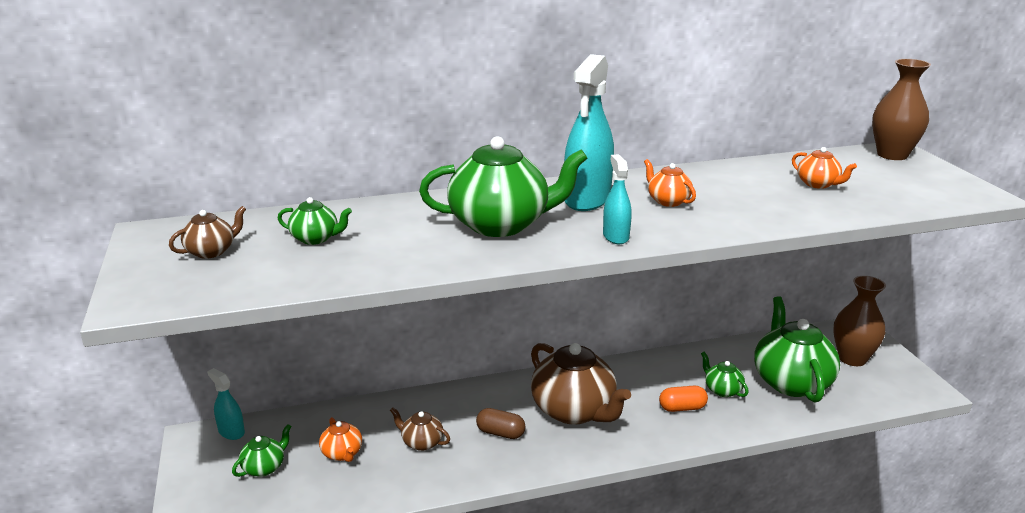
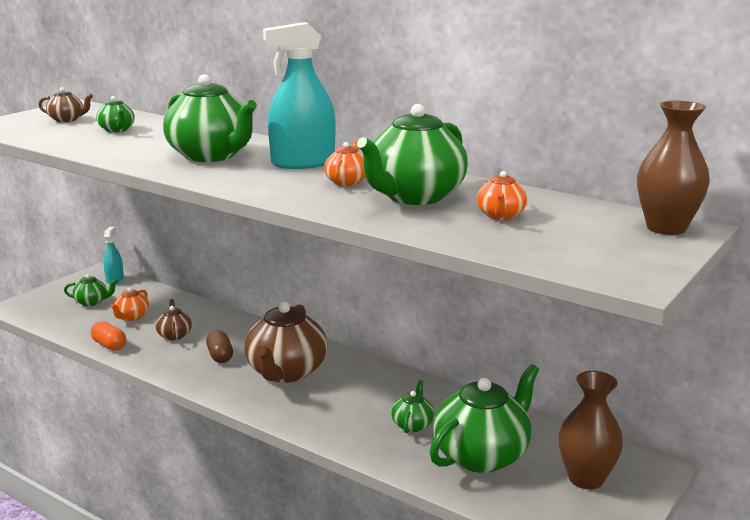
camera: 50 degrees right, 5 degrees down
(615, 236) = (244, 183): turquoise spray bottle -> none
(682, 408) = (356, 415): orange capsule -> orange capsule (109, 345)
(739, 193) = (414, 196): none -> green teapot

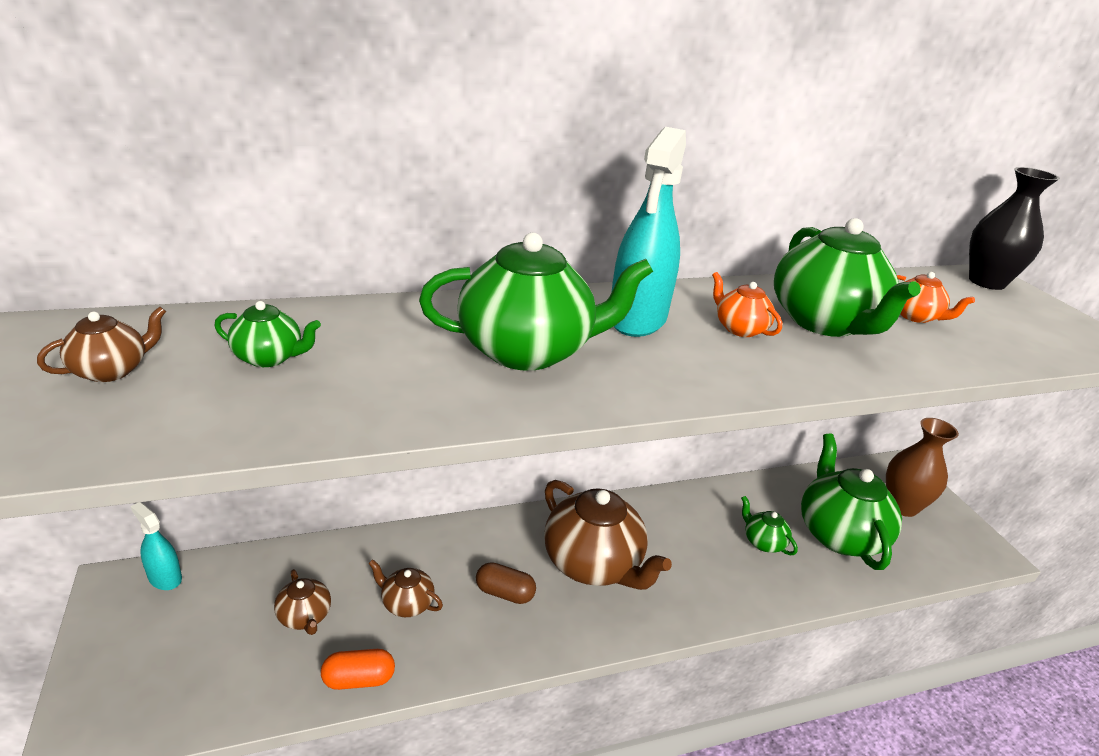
camera: 55 degrees left, 10 degrees up
(92, 302) = (201, 635): green teapot -> none
(132, 317) = (305, 617): orange teapot -> brown teapot
(666, 228) = (986, 282): brown vase -> black vase

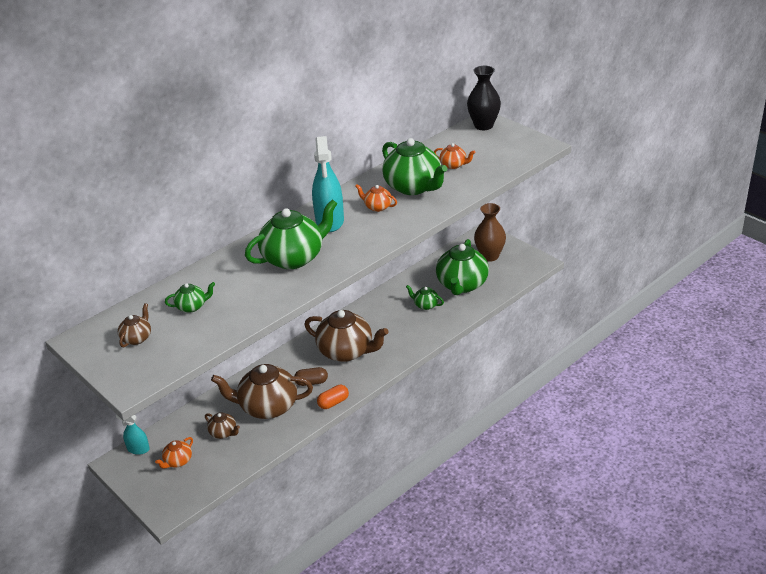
camera: 20 degrees left, 5 degrees up
(194, 634) = (178, 461): none -> orange teapot
(359, 679) = (270, 442): orange capsule -> orange capsule (333, 403)
(406, 603) = (267, 407): brown teapot -> brown teapot, size x2.14
(839, 534) = (462, 285): green teapot -> green teapot turned 135 degrees counterclockwise

